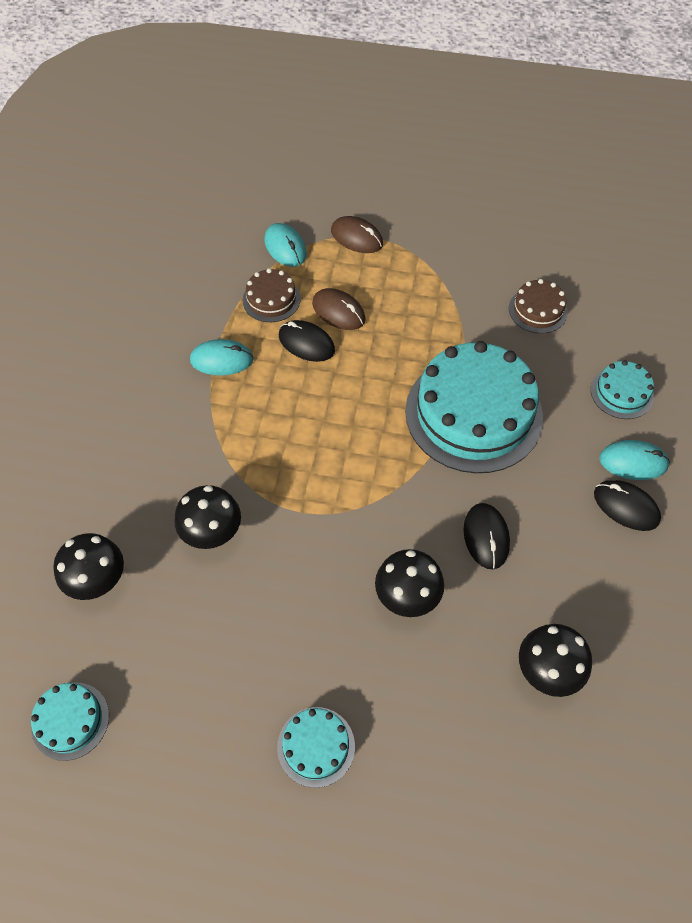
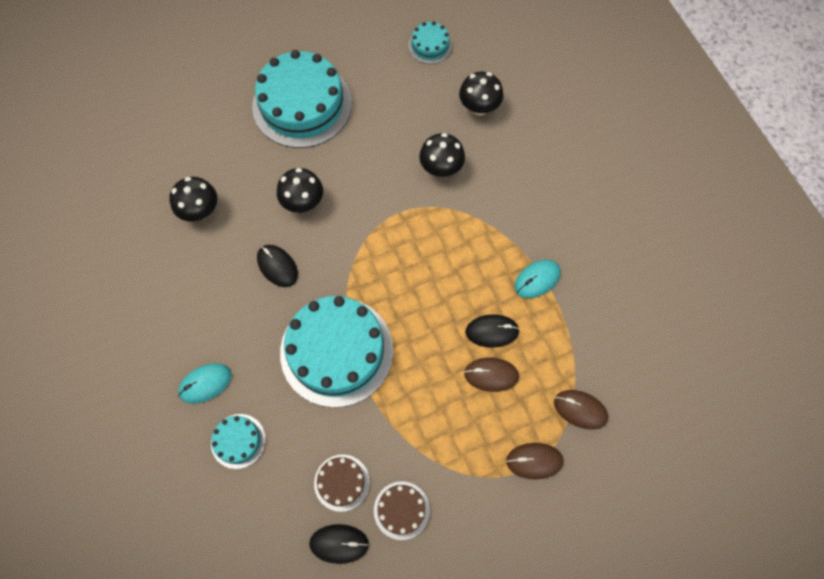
camera: 145 degrees right, 10 degrees up
(271, 299) = (548, 352): brown cake -> brown cake (401, 510)
(285, 247) = (580, 409): turquoise mouse -> brown mouse
(316, 746) = (302, 105): turquoise cake -> turquoise cake, size x2.17
(626, 507) = (196, 344): black mouse -> black mouse (339, 543)

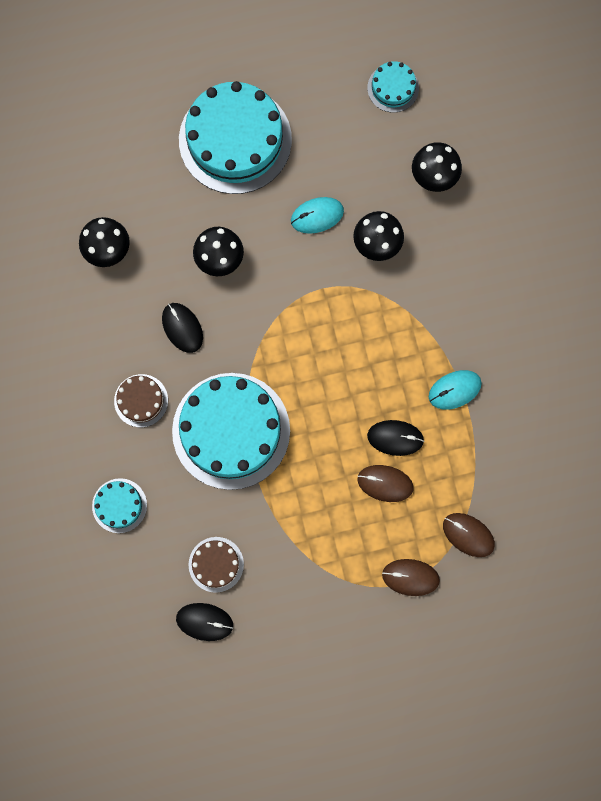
camera: 10 degrees right, 10 degrees up
(205, 383) = (93, 441): turquoise mouse -> turquoise mouse (317, 216)
(401, 510) = (270, 601): brown cake -> brown cake (141, 400)

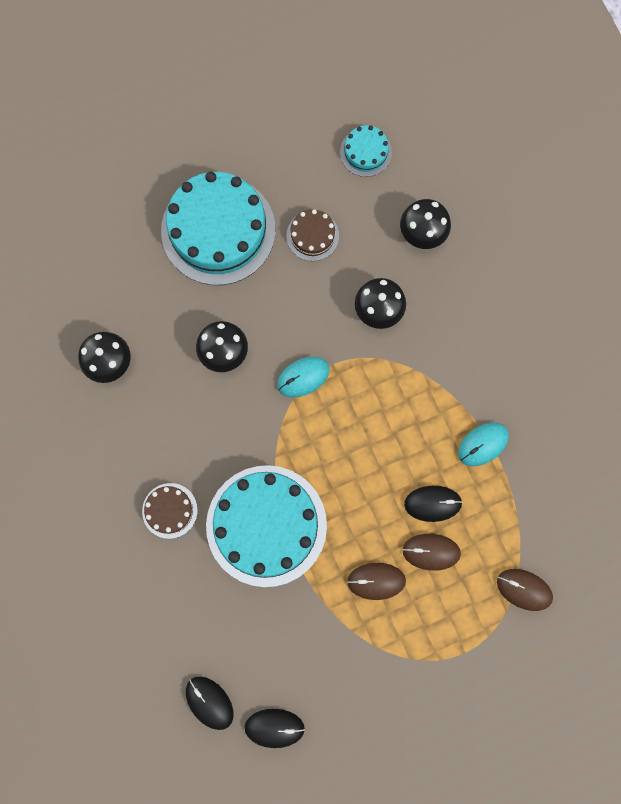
camera: 10 degrees left, 0 degrees up
(119, 505) = (166, 623): turquoise cake -> none
(182, 328) = (198, 429): black mouse -> black mouse (209, 702)
(216, 564) = (275, 666): brown cake -> brown cake (312, 235)
(317, 216) = (313, 292): turquoise mouse -> turquoise mouse (303, 377)
(410, 577) = (474, 643): brown mouse -> brown mouse (376, 581)

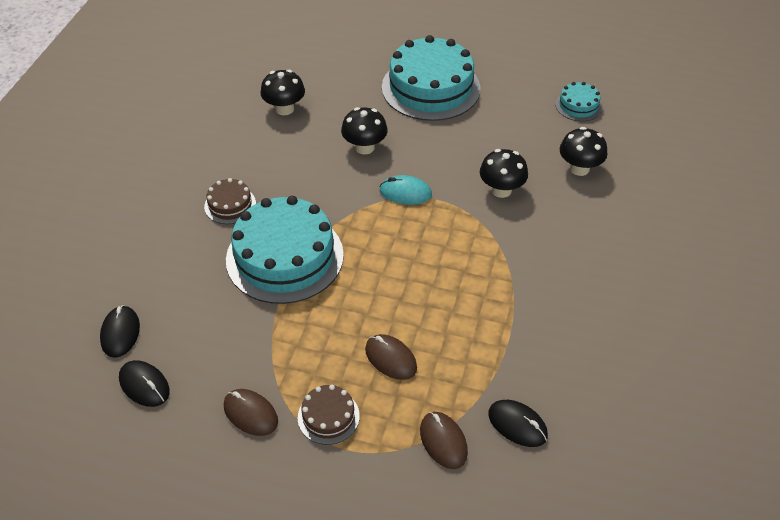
camera: 40 degrees right, 30 degrees down
(312, 235) = (494, 125): brown cake -> brown cake (328, 416)
(376, 581) = (327, 347): brown mouse -> brown mouse (250, 414)
(432, 503) = (424, 328): black mouse -> black mouse (517, 425)
(483, 444) = (505, 318): turquoise mouse -> none

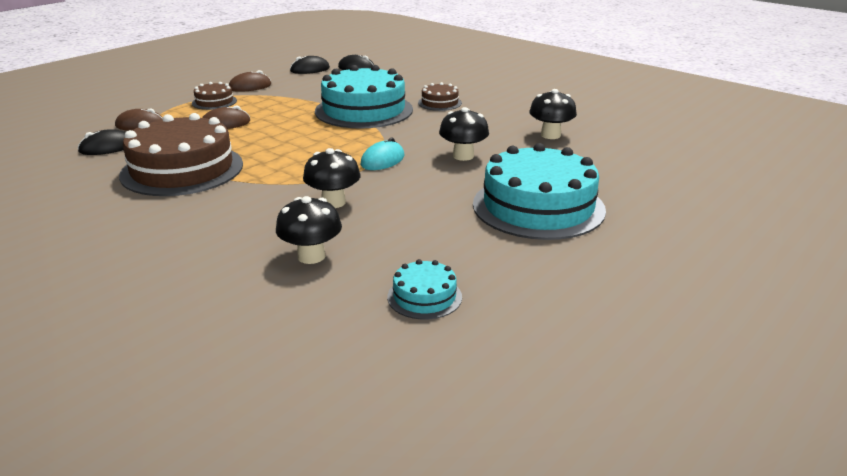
camera: 115 degrees right, 20 degrees down
(517, 321) = (182, 169): none -> brown cake

